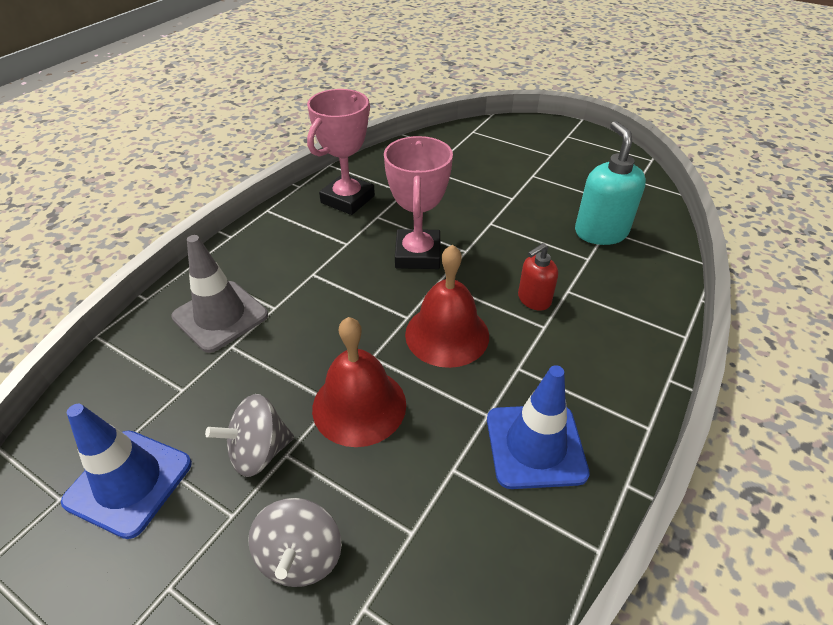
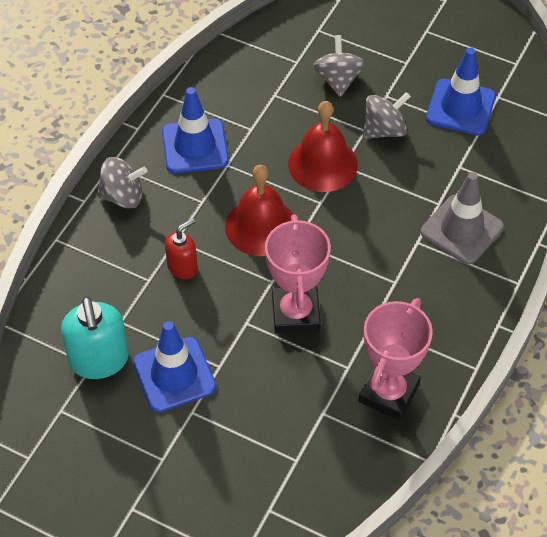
camera: 175 degrees right, 10 degrees up
(530, 219) = (174, 375): none -> blue traffic cone
(620, 381) = (123, 196): none -> grey spinning top

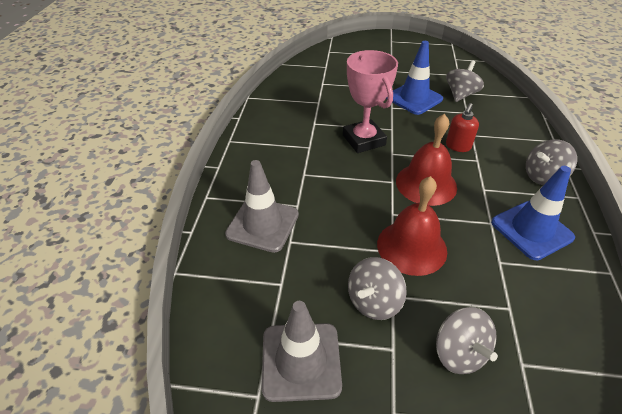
camera: 160 degrees right, 10 degrees down
(99, 360) = (460, 95): turquoise soap dispenser -> grey spinning top
(389, 393) = (283, 117): pink trophy -> none
(460, 107) = (301, 361): blue traffic cone -> grey traffic cone

